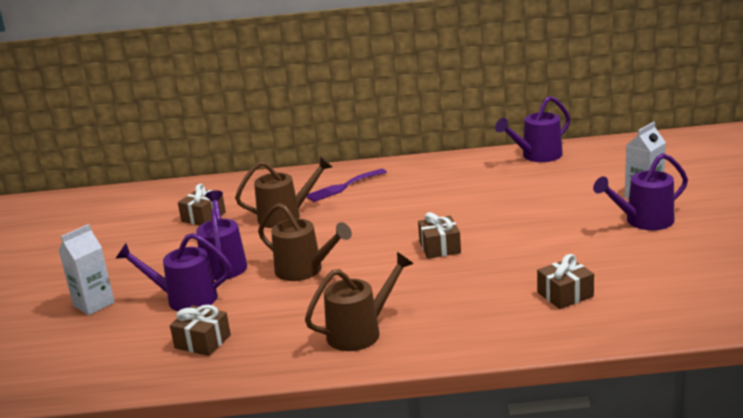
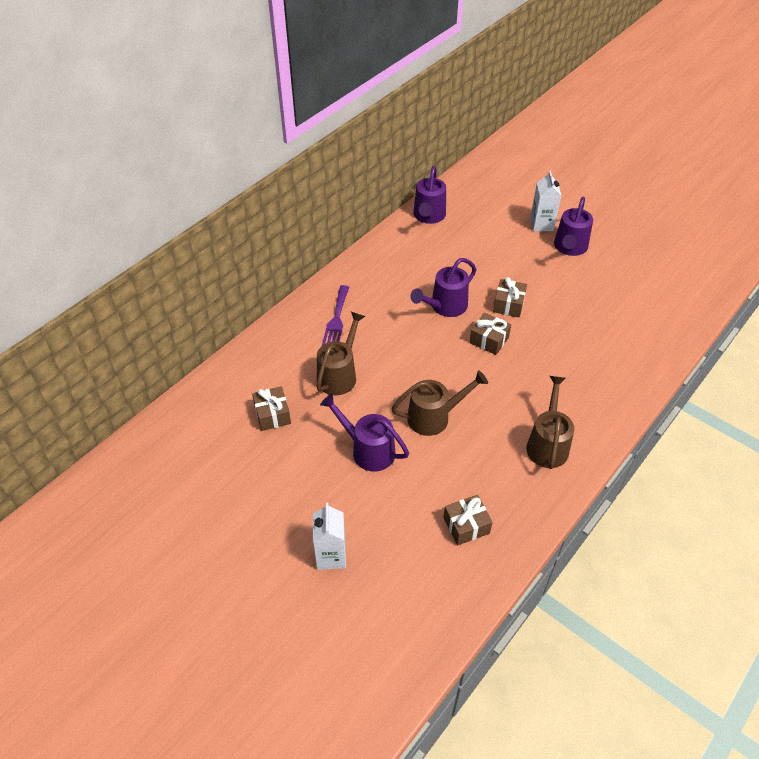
camera: 50 degrees left, 25 degrees up
(184, 299) = (392, 500): purple watering can -> purple watering can (445, 307)
(565, 294) = (609, 336): brown gift -> brown gift (508, 304)

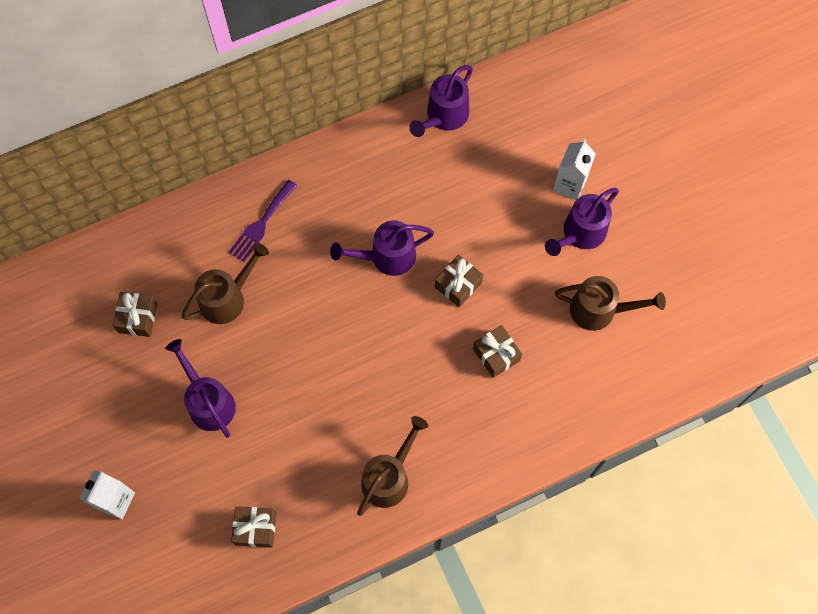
camera: 25 degrees right, 20 degrees up
(434, 417) = (295, 393): brown watering can -> brown watering can (600, 310)
(489, 340) = (407, 323): brown gift -> brown gift (496, 355)

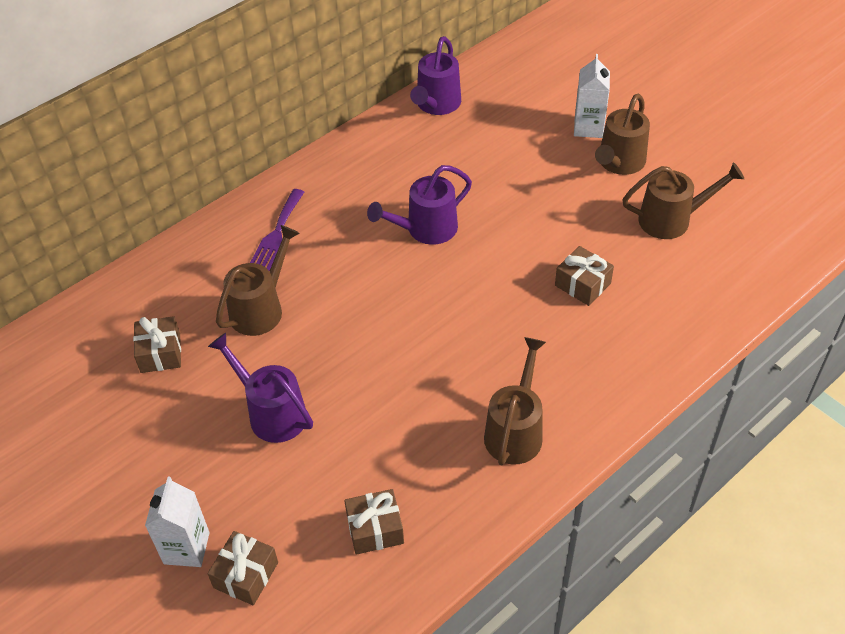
camera: 15 degrees left, 20 degrees down
(458, 285) = (513, 234): brown gift -> brown gift (246, 575)
(580, 234) = (619, 163): purple watering can -> brown watering can

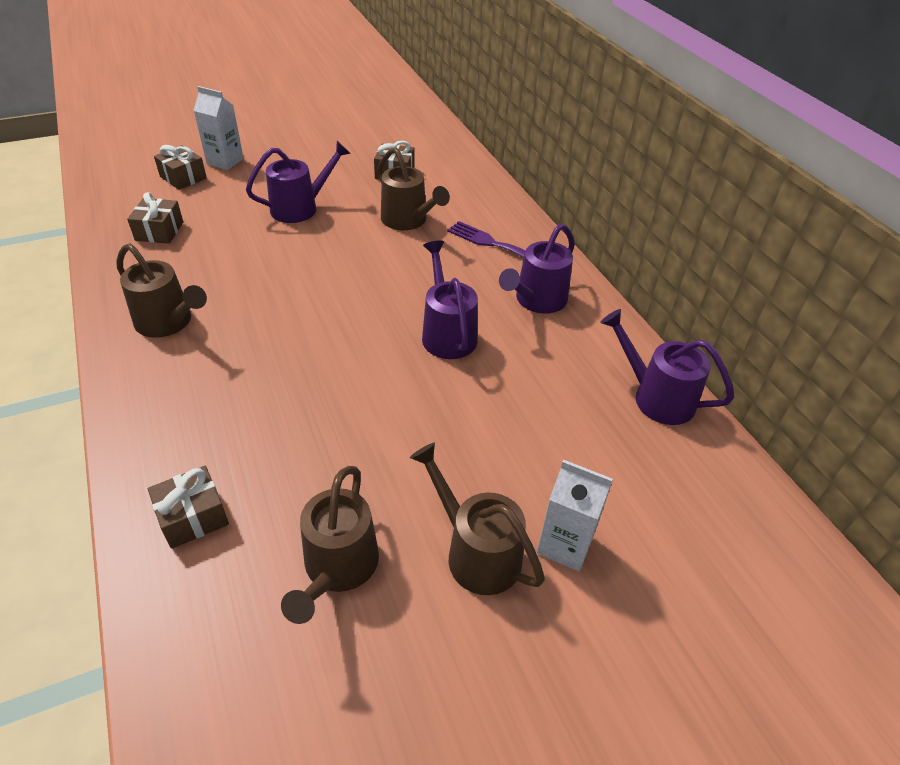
camera: 105 degrees right, 5 degrees down
(354, 185) = (536, 301): none -> purple watering can
(582, 284) = (294, 430): brown gift -> brown gift (193, 516)

